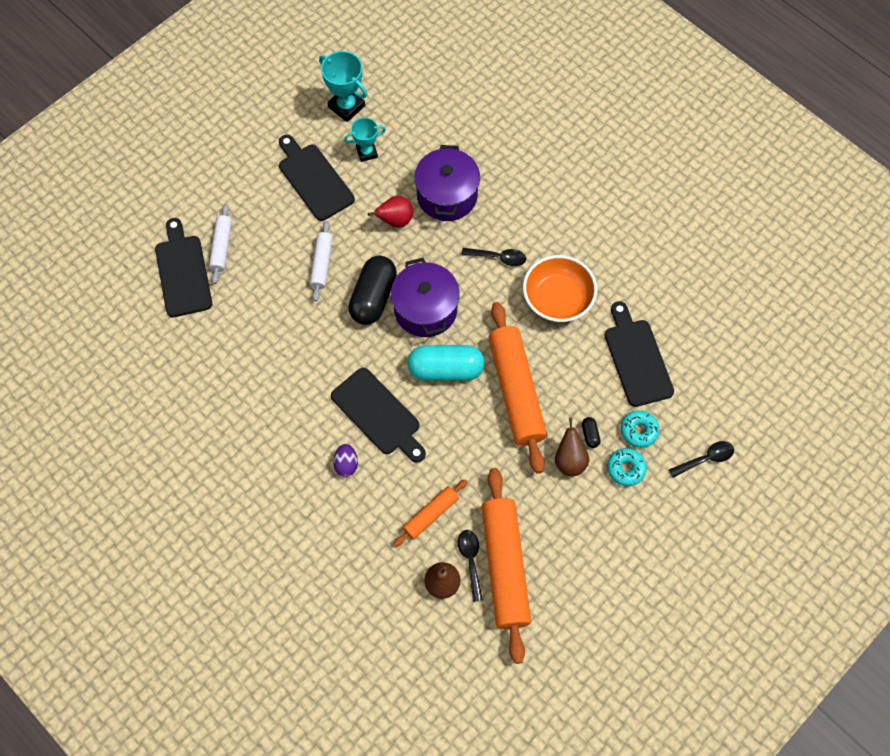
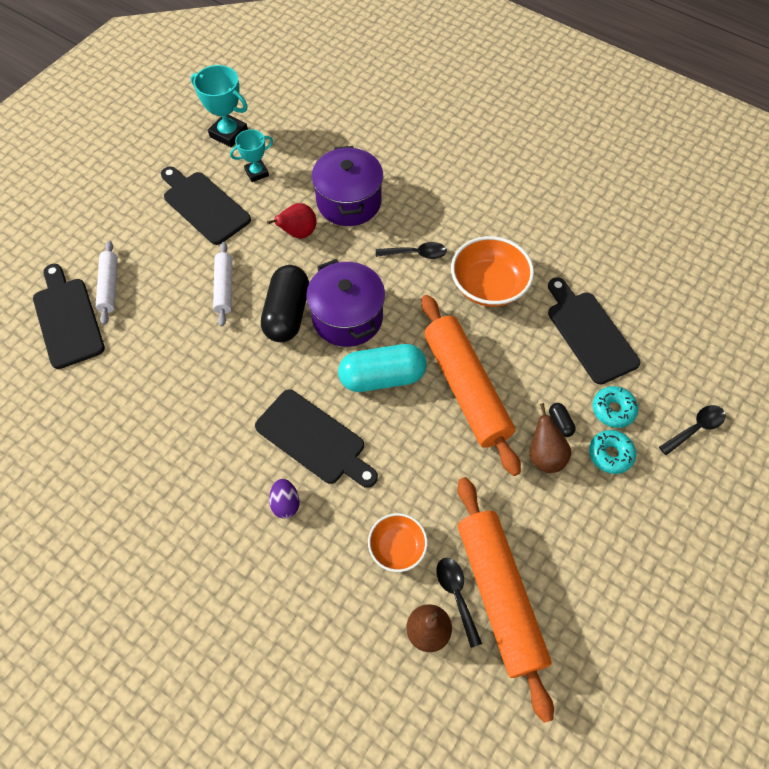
camera: 10 degrees left, 5 degrees down
(430, 515) = (397, 547): orange rolling pin -> orange bowl

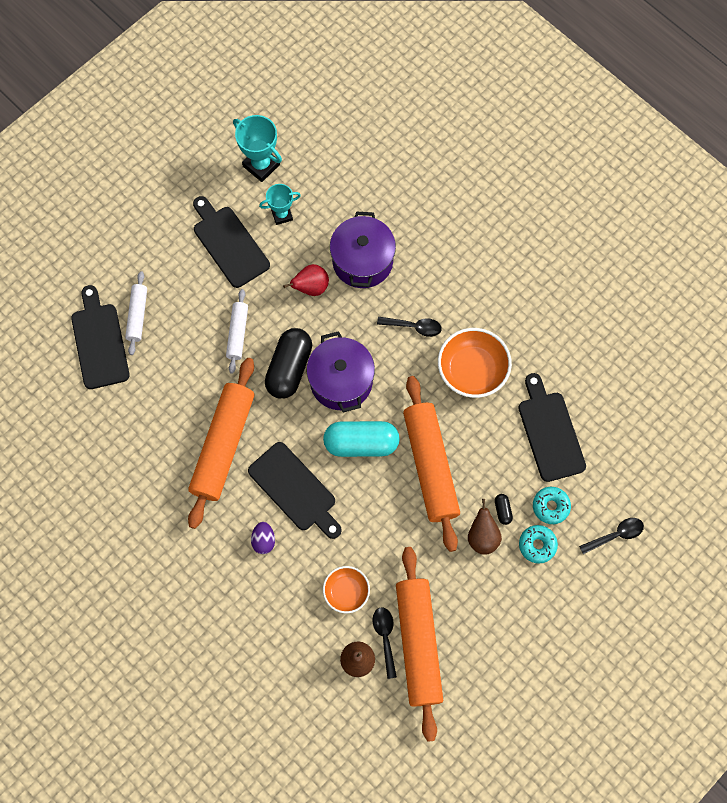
camera: 10 degrees right, 10 degrees up
(223, 405) = (223, 445): none -> orange rolling pin

